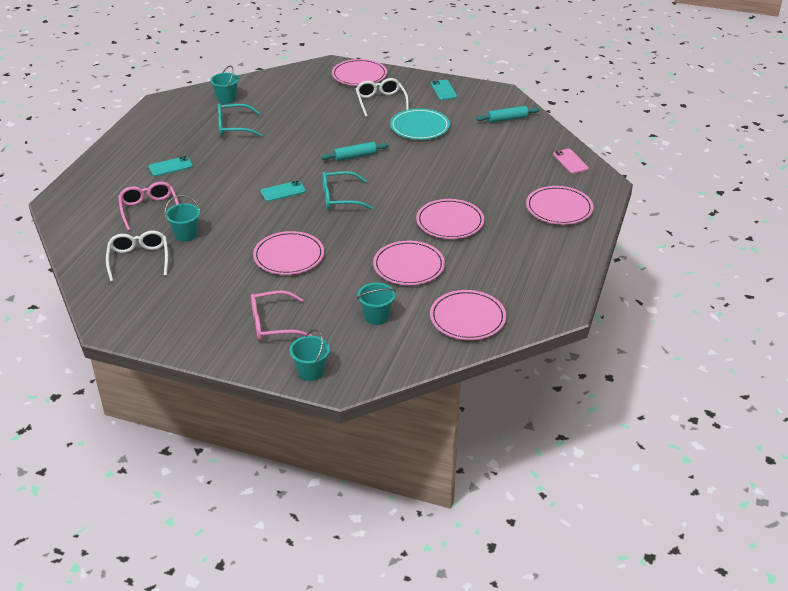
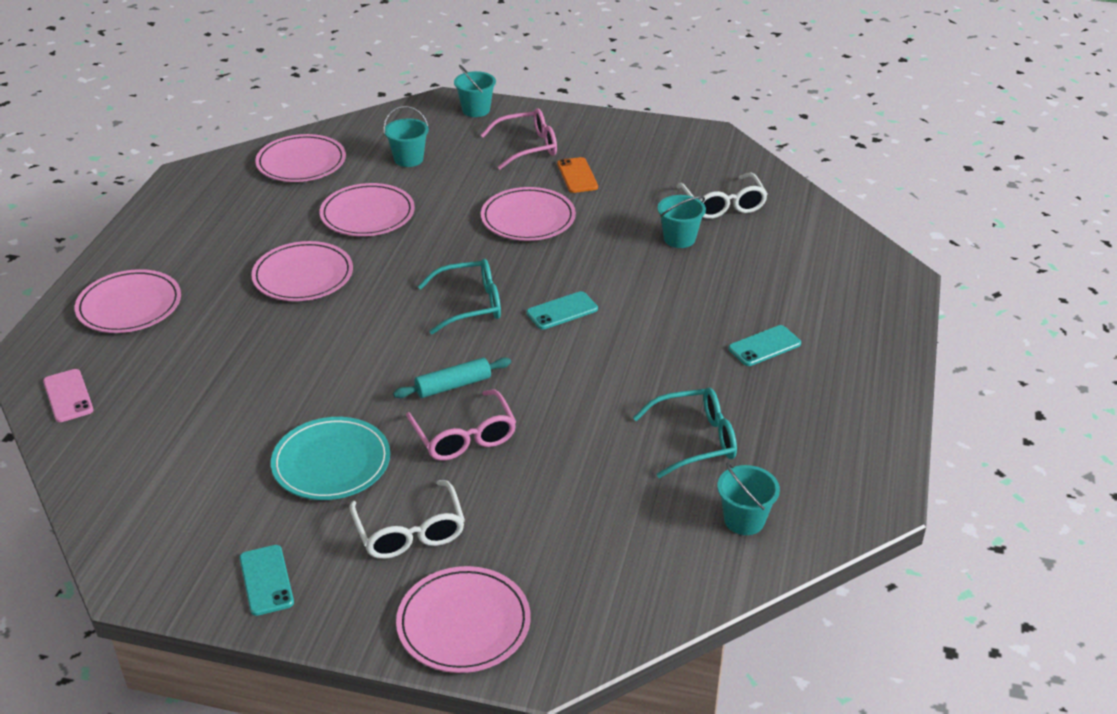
camera: 175 degrees right, 0 degrees up
(149, 210) = (752, 271): pink glasses -> pink glasses (464, 436)
(240, 292) = (577, 175): none -> orange phone
(507, 119) = (148, 496): turquoise rolling pin -> none

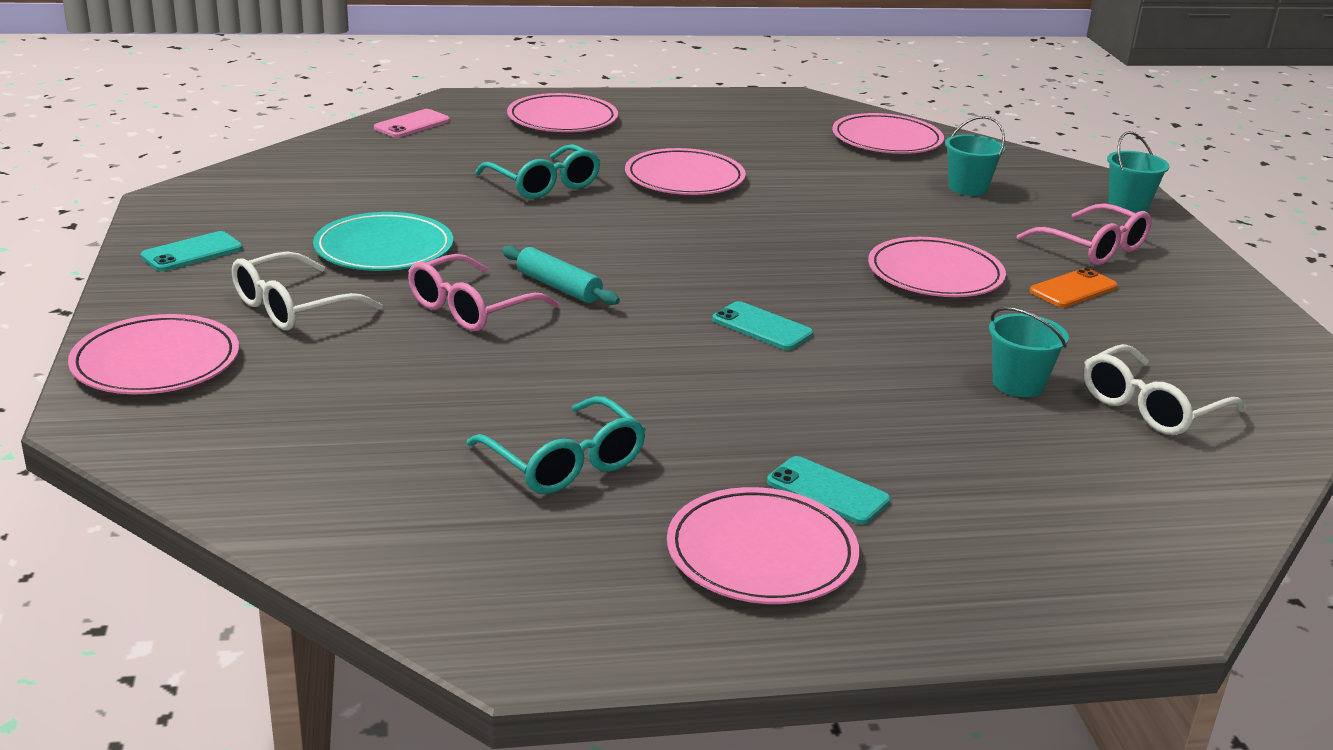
camera: 65 degrees right, 10 degrees down
(367, 214) = (832, 187): pink plate -> pink plate (761, 553)
(470, 305) = (719, 270): turquoise glasses -> turquoise glasses (544, 184)
(744, 520) = (417, 526): turquoise bucket -> none

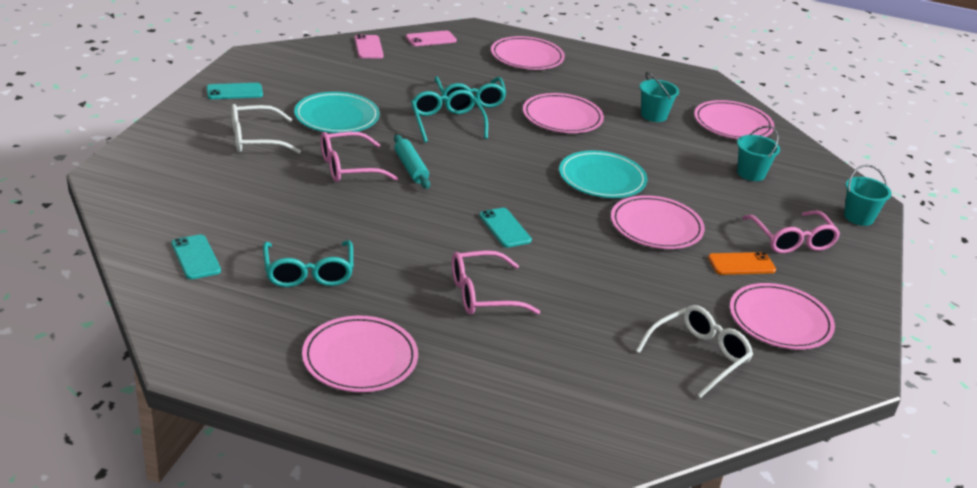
camera: 25 degrees right, 5 degrees up
(156, 362) = (160, 151): pink plate -> pink plate (780, 320)
(335, 152) = (368, 47): none -> pink phone
(545, 220) = (446, 123): none -> turquoise glasses
(811, 236) = (602, 178): none -> turquoise plate
(826, 416) = (483, 294): none -> pink glasses
(827, 491) = (434, 337): turquoise phone -> turquoise phone (196, 257)
(1018, 384) = (626, 313): turquoise bucket -> turquoise bucket (653, 115)
(1150, 407) = (699, 356): white glasses -> white glasses turned 150 degrees clockwise

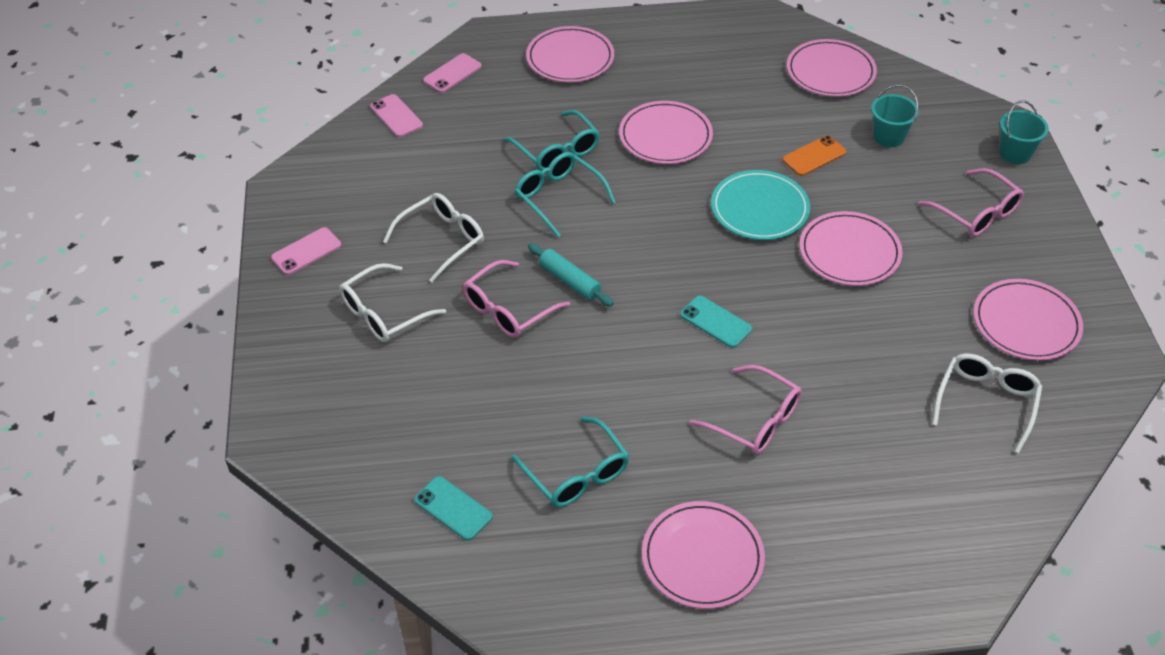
camera: 20 degrees left, 15 degrees up
(234, 92) = (306, 251): turquoise phone -> pink phone
(337, 117) = (442, 240): turquoise plate -> white glasses
(483, 294) = (755, 420): pink glasses -> pink glasses turned 105 degrees counterclockwise
(653, 115) = (750, 93): turquoise bucket -> none
(741, 264) = (952, 266): orange phone -> orange phone (814, 156)

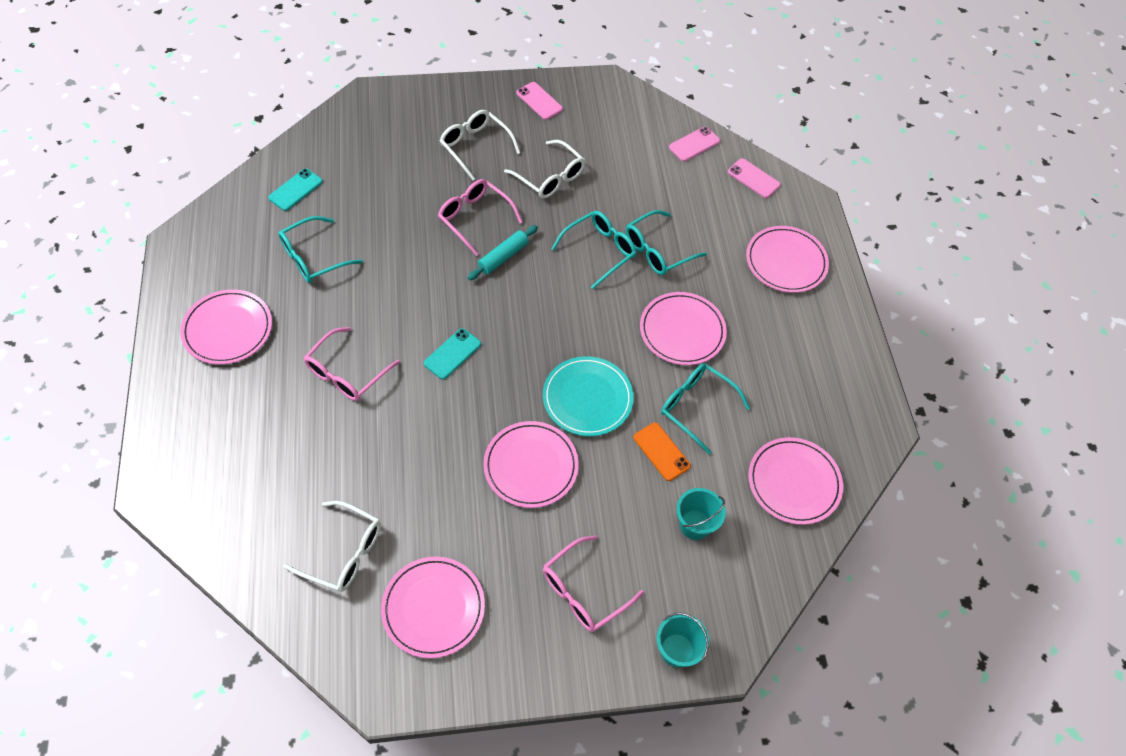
camera: 85 degrees right, 10 degrees up
(758, 130) = (696, 407): none -> turquoise glasses

